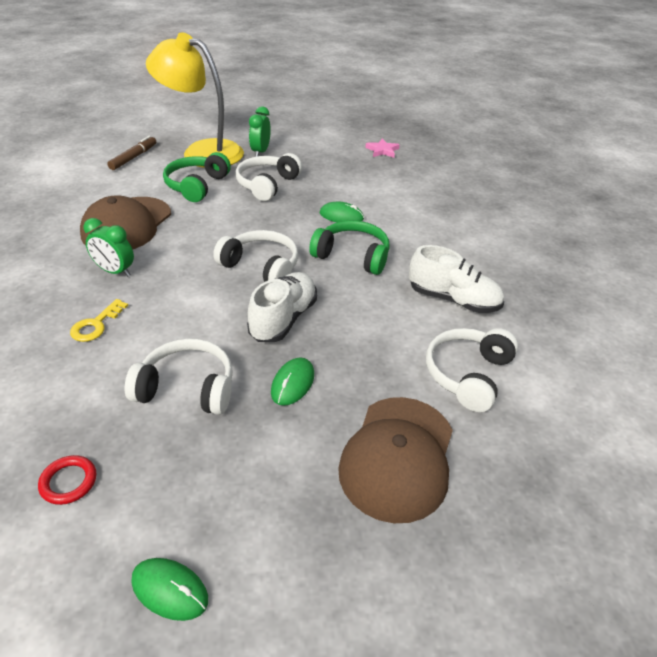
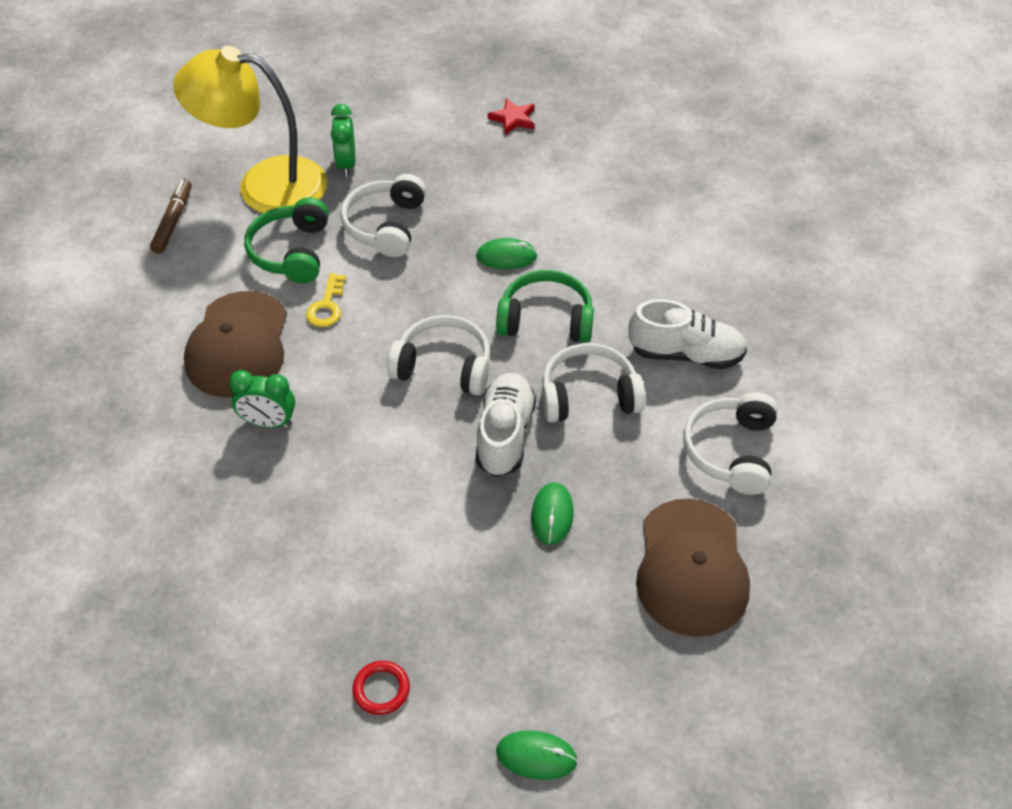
camera: 15 degrees left, 10 degrees up
(96, 325) = (293, 503): yellow key -> yellow key (327, 306)
(187, 388) = (442, 553): white headphones -> white headphones (589, 396)
(382, 150) = (513, 119): pink star -> red star

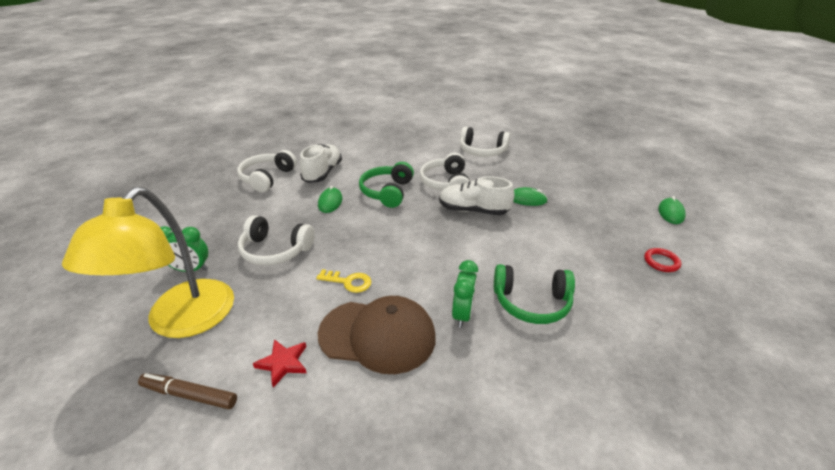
camera: 85 degrees left, 15 degrees down
(292, 252) = (279, 302): green headphones -> green headphones (531, 302)
(443, 367) = (418, 230): white headphones -> white headphones (267, 178)
(513, 119) = (201, 192): red star -> red star (283, 363)
(686, 354) = (421, 156): white shoe -> white shoe (322, 173)
(691, 568) = (550, 166): brown cap -> none

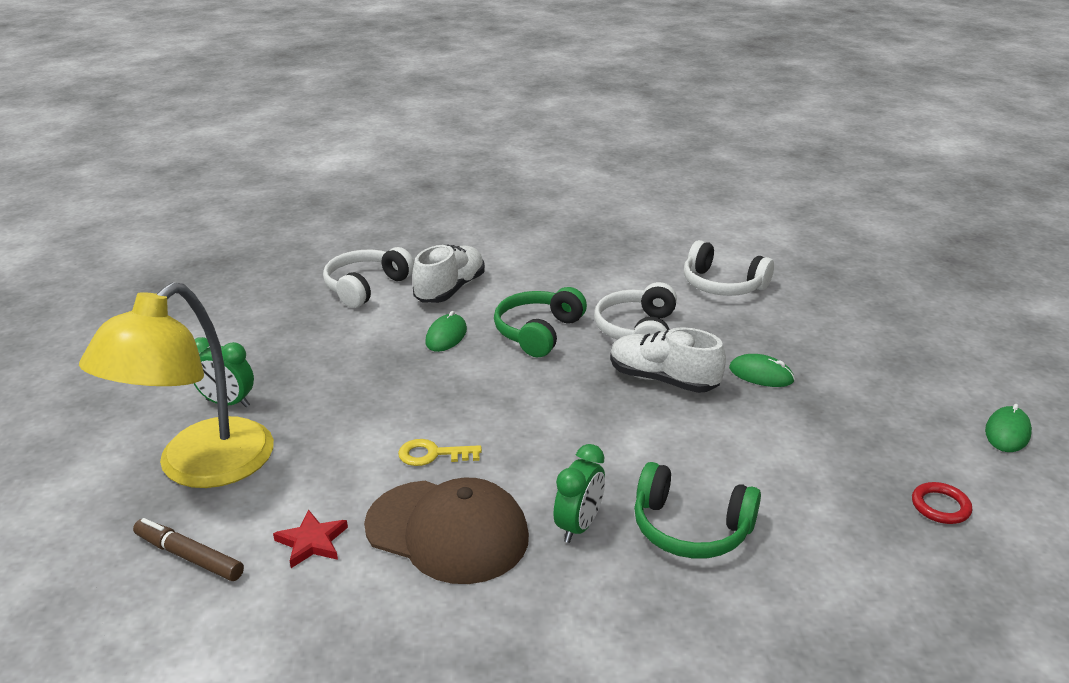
camera: 15 degrees right, 5 degrees down
(275, 250) = (346, 394): white headphones -> none
(348, 282) = (433, 454): yellow key -> yellow key turned 150 degrees clockwise

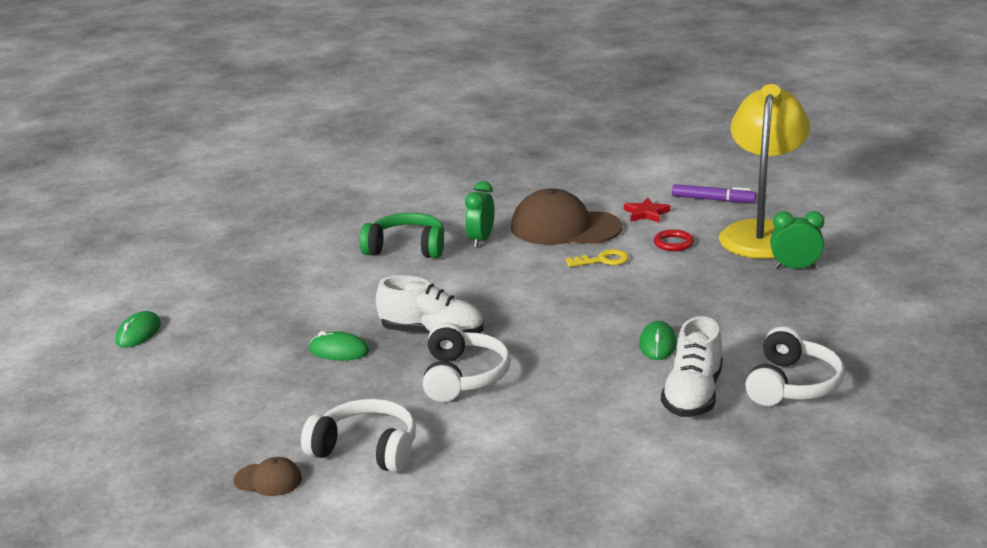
camera: 170 degrees right, 5 degrees down
(189, 556) = (713, 200): brown marker -> purple marker
(538, 332) = (566, 361): green headphones -> none
(795, 275) = (268, 480): none -> brown cap
(940, 506) = (228, 280): red ring -> red ring (673, 243)

